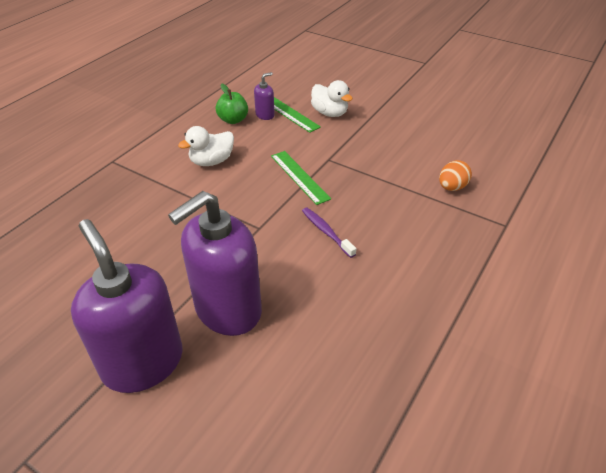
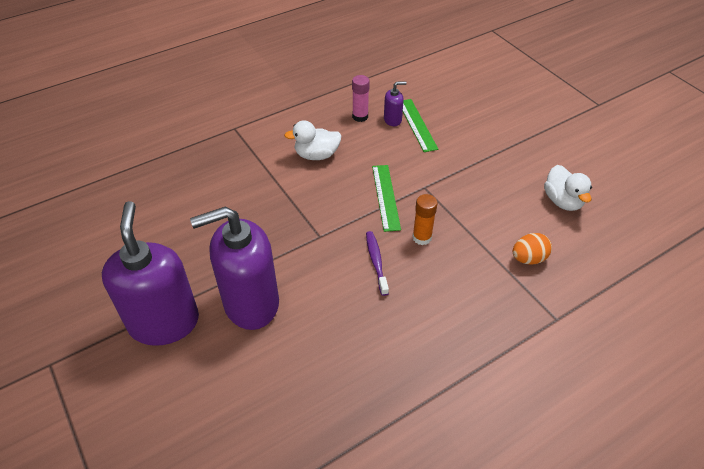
camera: 25 degrees right, 5 degrees up
(233, 120) = (360, 116): green apple -> pink glue stick
(330, 113) = (457, 136): white duck -> white duck (562, 201)
(353, 199) = (422, 237): none -> orange glue stick

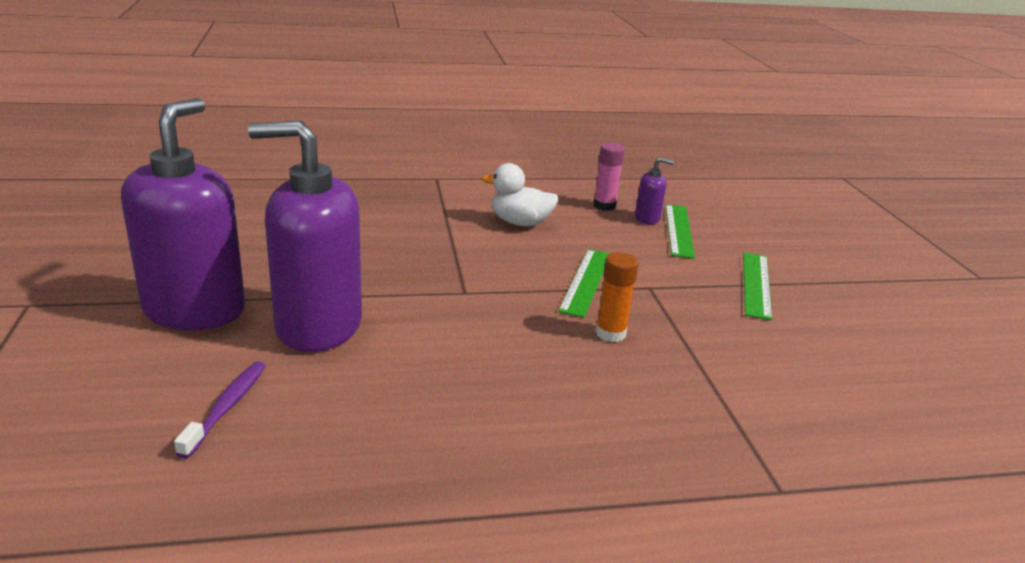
camera: 20 degrees right, 20 degrees down
(376, 262) = (524, 338): purple toothbrush -> purple toothbrush (227, 407)
(482, 160) = (756, 284): none -> green ruler
(528, 258) = (770, 404): orange egg -> none
(562, 201) = (866, 358): white duck -> none

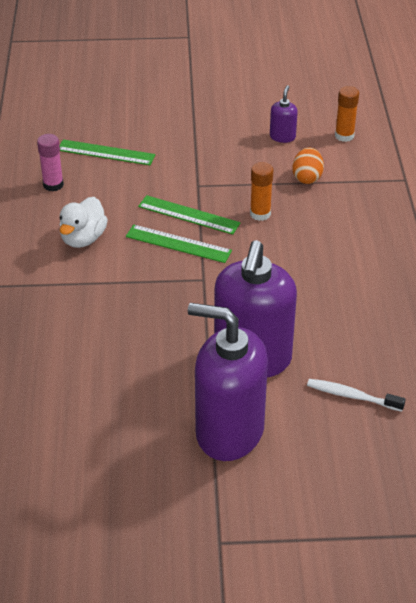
camera: 80 degrees left, 15 degrees up
(227, 407) = (352, 396): purple toothbrush -> white toothbrush
(647, 218) = (82, 165): purple soap dispenser -> purple soap dispenser (282, 137)
(718, 376) = (307, 178): none -> orange egg
(756, 284) = (195, 135): green ruler -> green ruler (178, 243)
(859, 418) = (344, 136): none -> orange glue stick

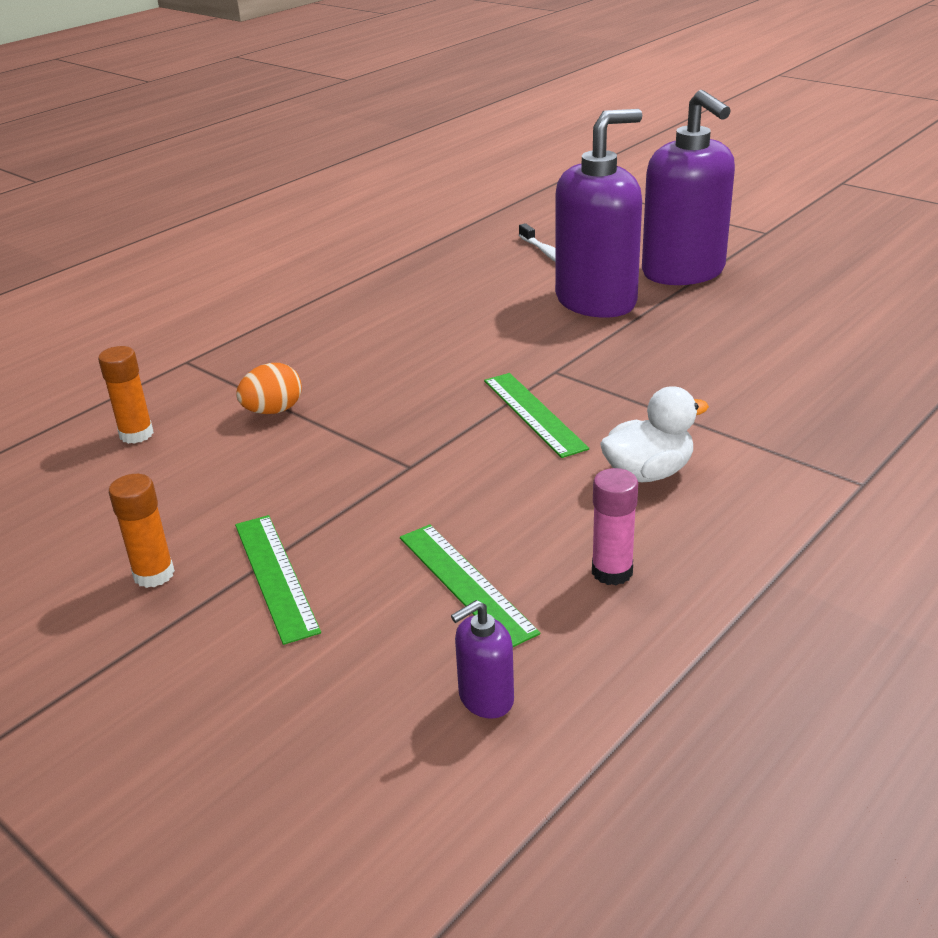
camera: 135 degrees left, 10 degrees down
(188, 215) = (475, 437): green ruler -> green ruler (276, 576)
(260, 214) = (393, 400): orange glue stick -> orange glue stick (154, 574)
(282, 137) = (201, 472): purple soap dispenser -> purple soap dispenser (485, 698)

